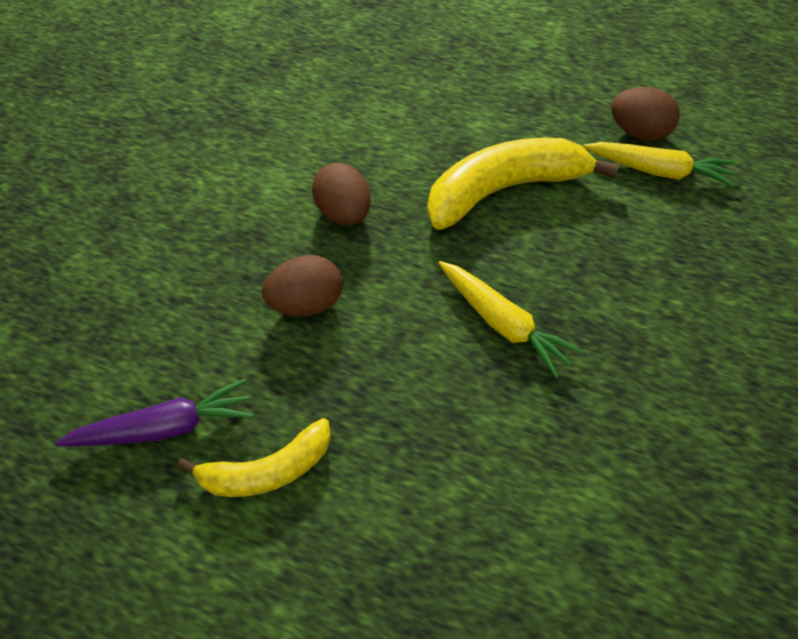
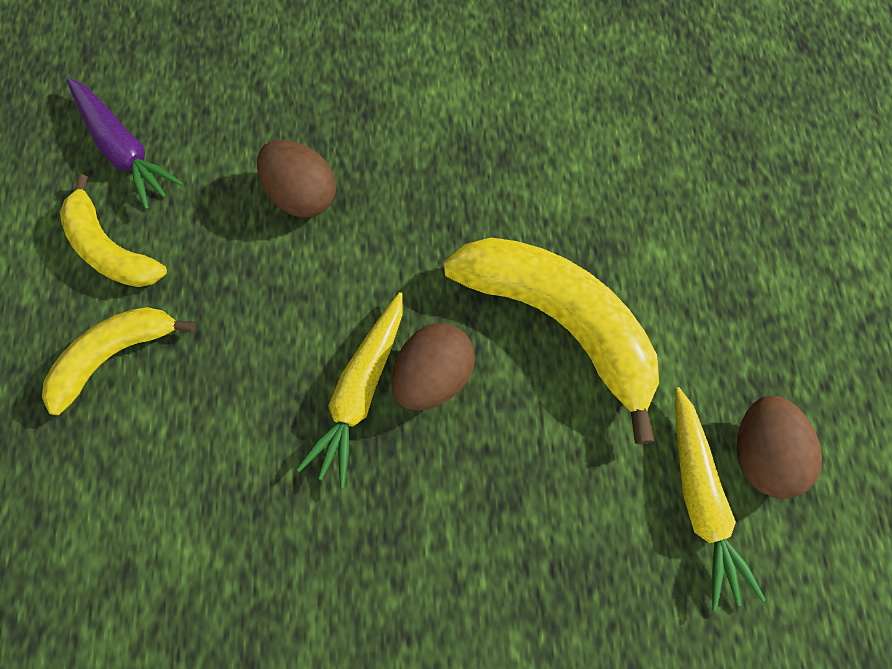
camera: 65 degrees right, 15 degrees up
(344, 214) = (436, 174): brown egg -> brown egg (433, 376)
(381, 498) = (114, 355): none -> yellow banana

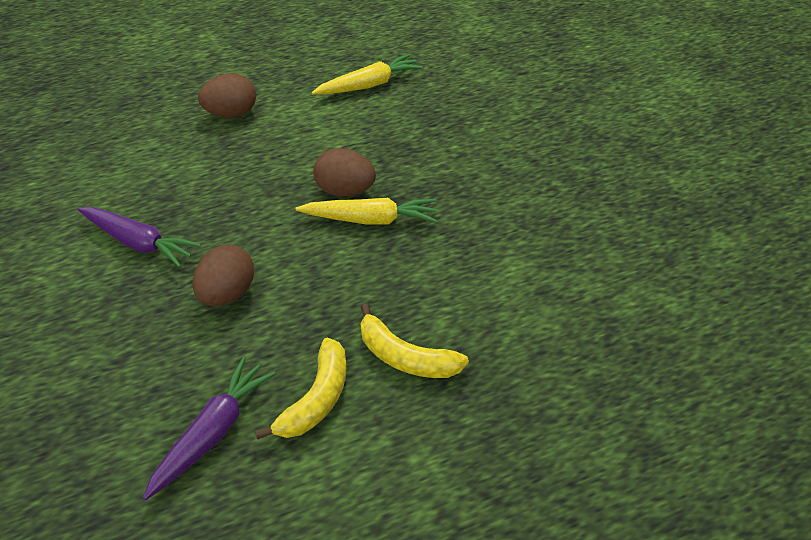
camera: 110 degrees left, 25 degrees down
(428, 121) = (139, 243): none -> purple carrot
(560, 323) = (286, 148): yellow banana -> none
(760, 453) = (334, 70): brown egg -> brown egg (231, 114)

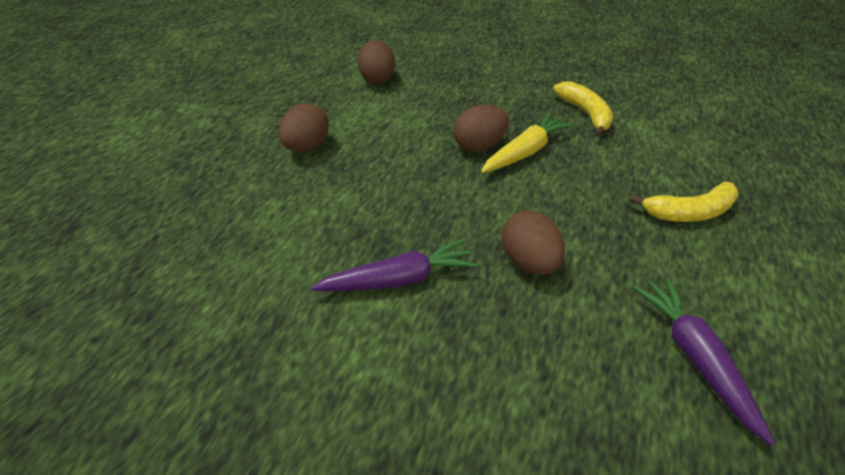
camera: 45 degrees left, 0 degrees up
(316, 399) = (699, 277): yellow banana -> yellow banana (585, 113)
(369, 85) = (377, 78): yellow carrot -> brown egg

